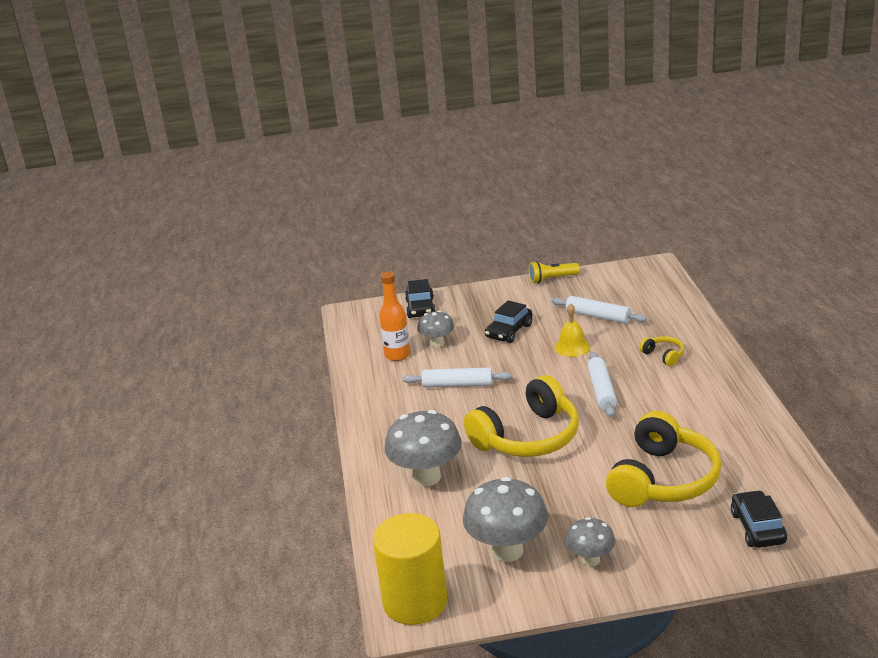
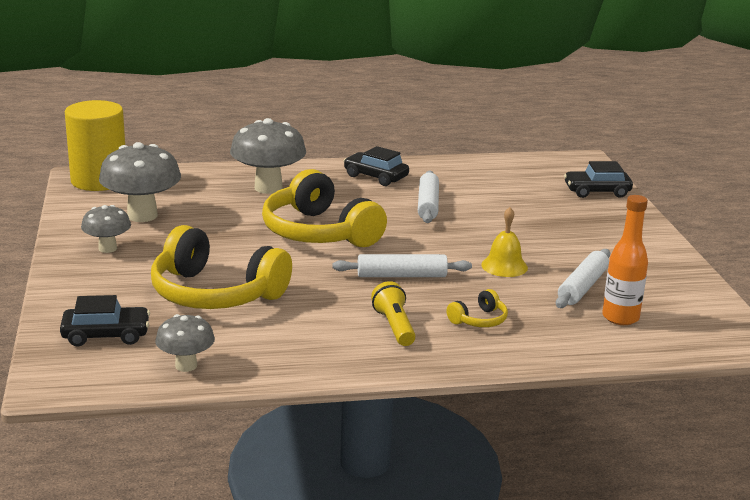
camera: 85 degrees right, 5 degrees down
(397, 355) = (492, 179): orange bottle -> orange bottle (620, 318)
(437, 343) = (515, 197): grey mushroom -> grey mushroom (186, 366)
(509, 331) = (543, 234): black car -> black car (375, 177)
(552, 279) = (684, 265): yellow flashlight -> yellow flashlight (394, 326)

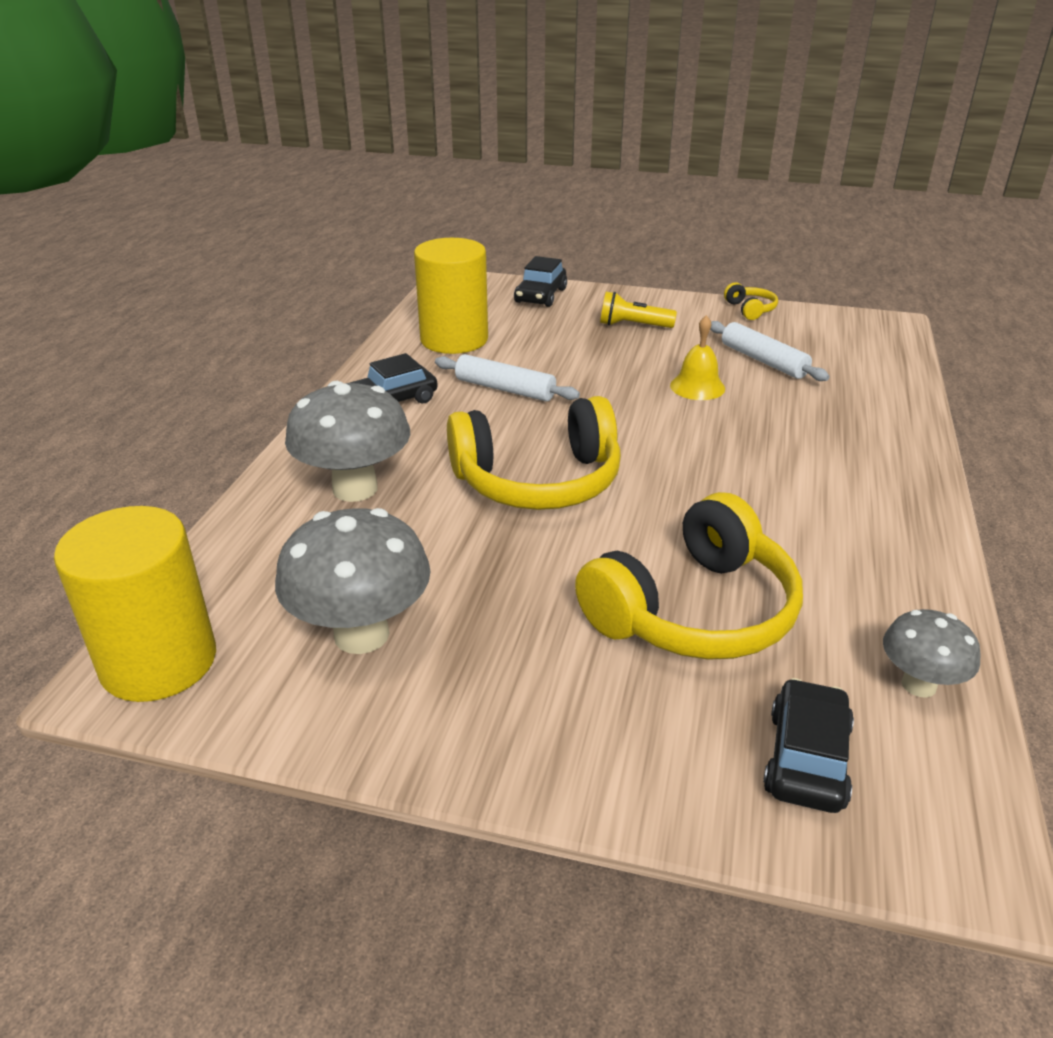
camera: 65 degrees left, 10 degrees up
(107, 248) = (472, 701): grey mushroom -> none
(394, 326) = (829, 488): yellow flashlight -> yellow flashlight (633, 325)
(402, 276) = (696, 452): white rolling pin -> none
(479, 320) = (825, 433): yellow headphones -> yellow headphones (750, 309)
(483, 177) = (454, 339): none -> yellow cylinder
(620, 318) = (836, 361): orange bottle -> none

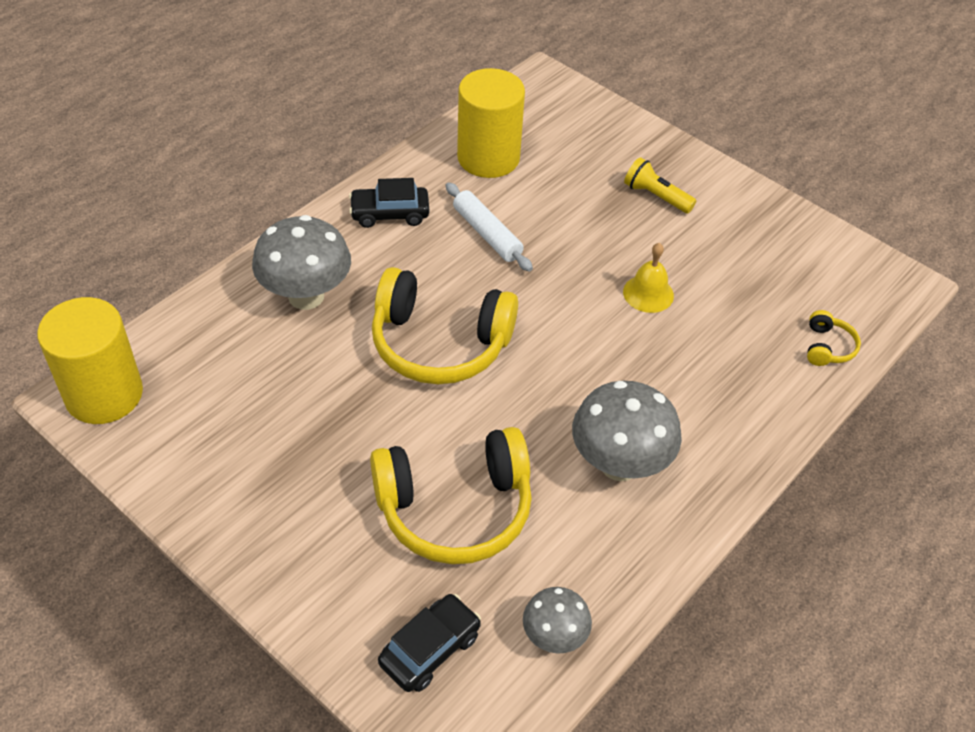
camera: 25 degrees right, 15 degrees up
(361, 634) = (230, 428): grey mushroom -> grey mushroom (619, 464)
(540, 296) = (604, 126): black car -> none
(750, 309) = (784, 215): yellow headphones -> yellow headphones (827, 347)
(763, 361) = (735, 285): white rolling pin -> none

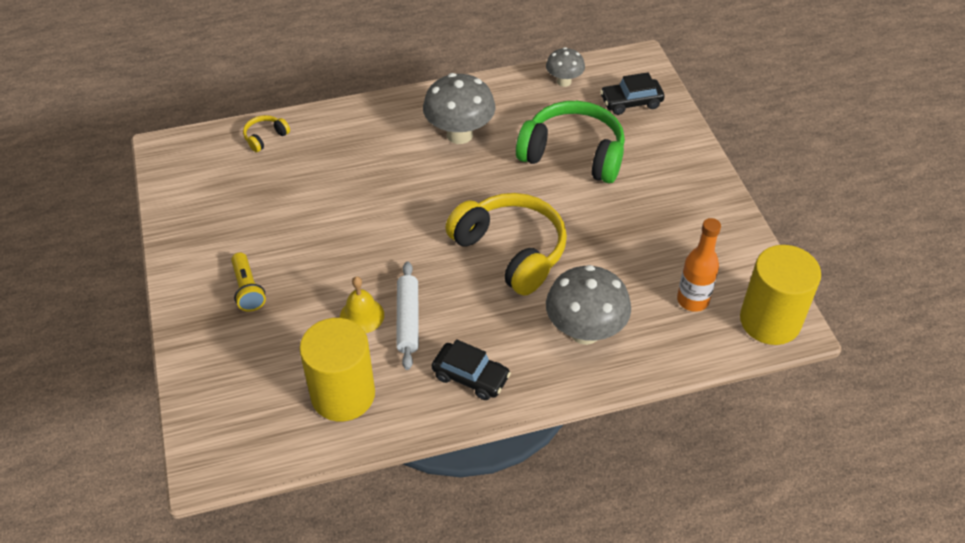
camera: 145 degrees left, 0 degrees up
(204, 379) = (692, 300): none -> orange bottle
(455, 508) = (573, 154): yellow headphones -> green headphones
(648, 293) = (337, 219): yellow bell -> yellow bell (362, 315)

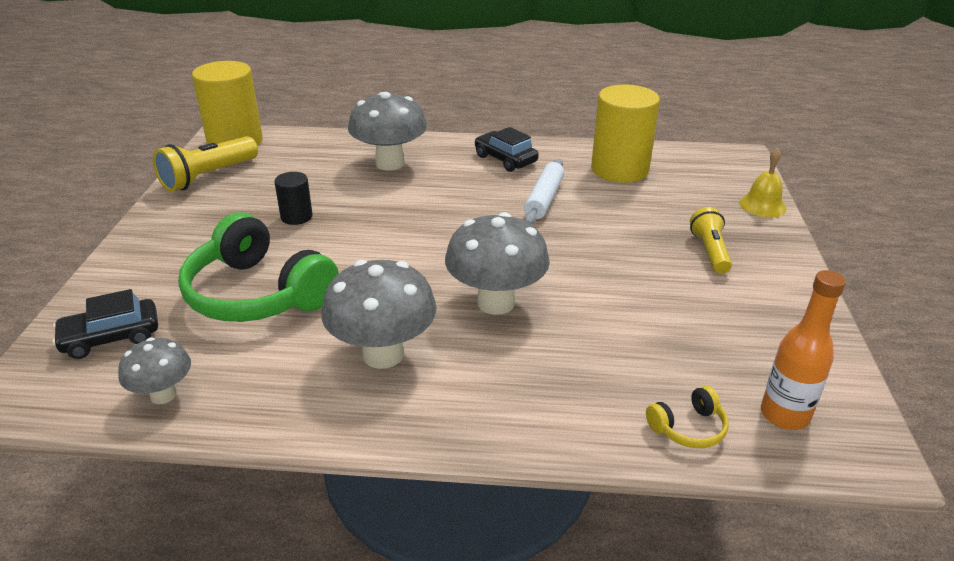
camera: 160 degrees left, 15 degrees down
(362, 315) = (588, 210): yellow bell -> yellow bell (762, 205)
(405, 191) = (496, 303): none -> grey mushroom
(511, 251) = (411, 224): yellow headphones -> none
(611, 232) = (296, 217): none -> black cylinder
(631, 102) = (111, 337): black car -> black car turned 150 degrees clockwise
(692, 300) = (279, 162): orange bottle -> orange bottle (784, 415)
(735, 259) = (208, 177): none -> yellow flashlight

